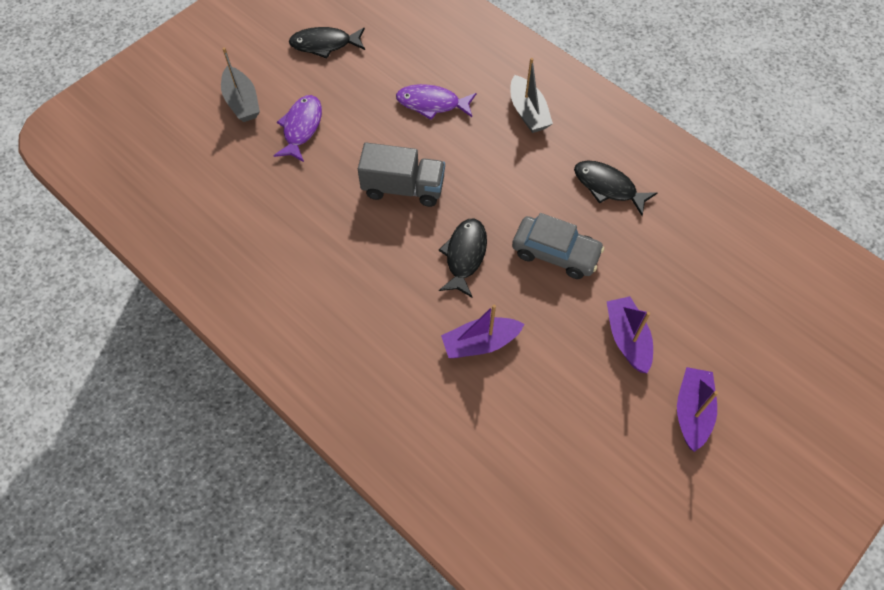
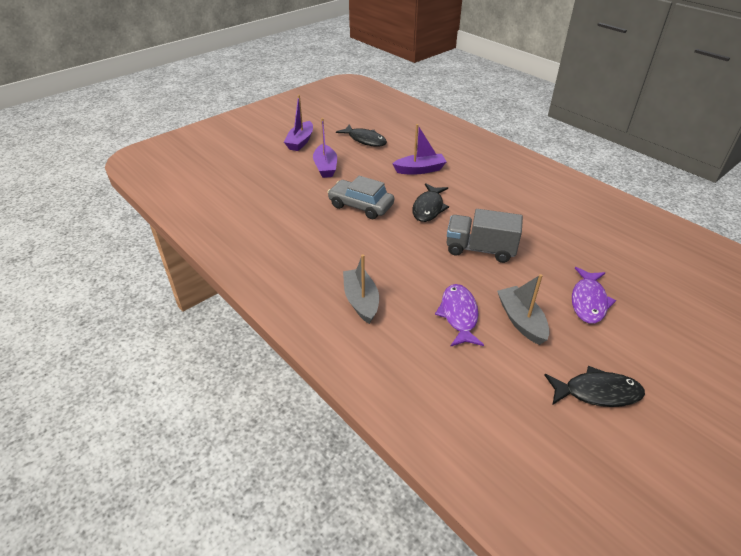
camera: 175 degrees left, 20 degrees down
(242, 102) = (664, 330): grey boat -> grey boat (521, 321)
(432, 104) = (459, 315): purple fish -> purple fish turned 105 degrees counterclockwise
(608, 187) = (306, 240): black fish -> black fish (365, 140)

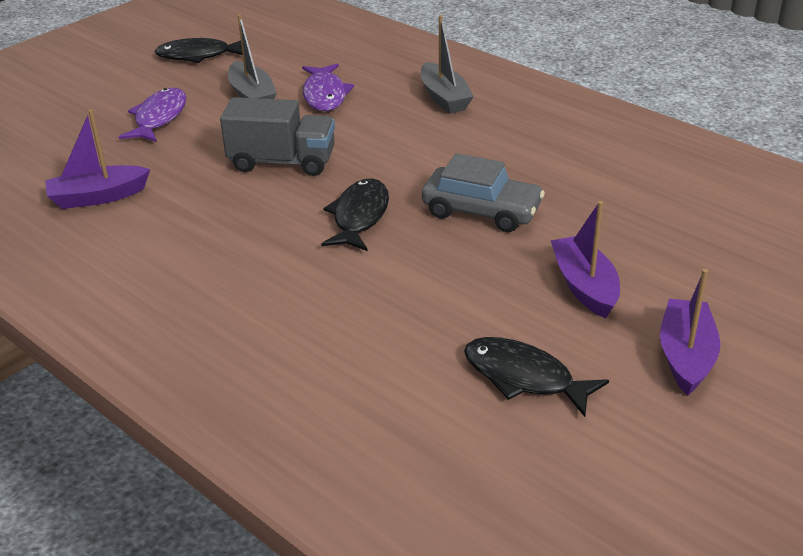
camera: 175 degrees right, 5 degrees down
(420, 170) = (377, 296): purple boat -> purple boat (98, 197)

